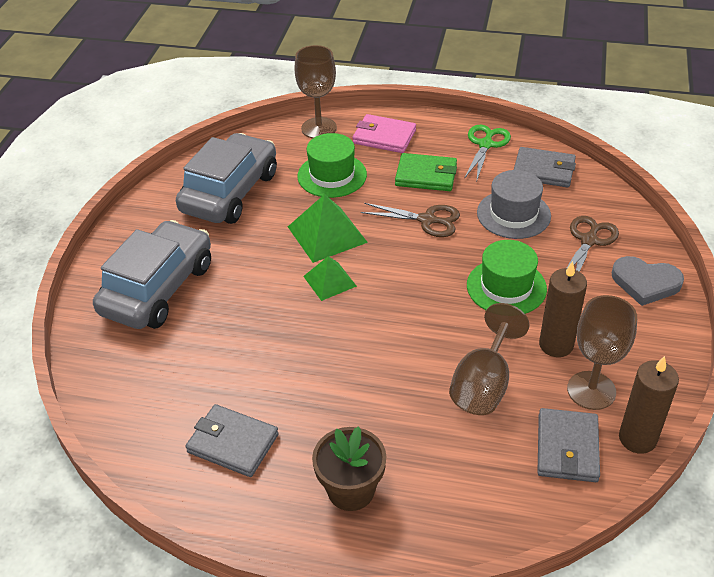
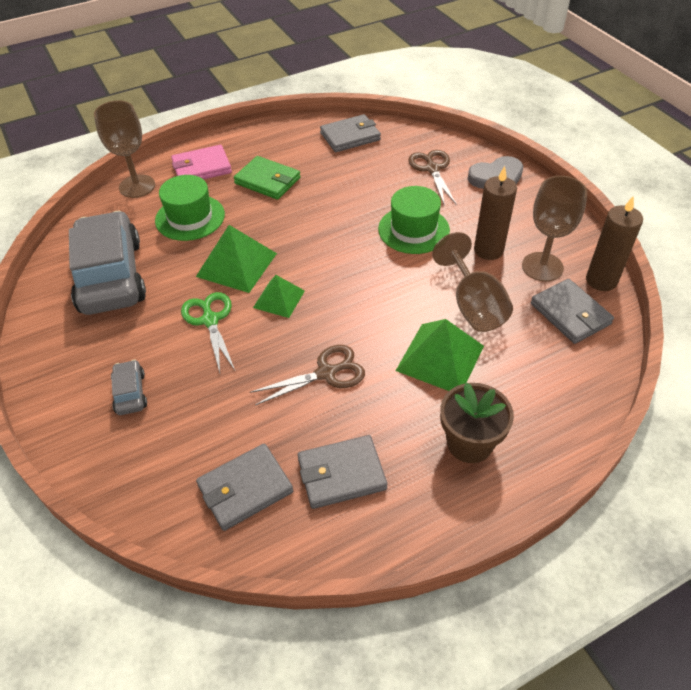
camera: 40 degrees left, 5 degrees up
(158, 288) = (130, 393): grey car -> grey car, size x0.42
(160, 406) = (245, 489): none -> grey wallet
(404, 409) = (440, 358): none -> green pyramid
(426, 175) = (267, 181): green wallet -> green wallet turned 60 degrees clockwise
(427, 220) = (304, 213): brown scissors -> brown scissors (326, 373)
(485, 145) = (288, 137): green scissors -> green scissors (210, 320)
(513, 214) = (363, 177): grey hat -> none

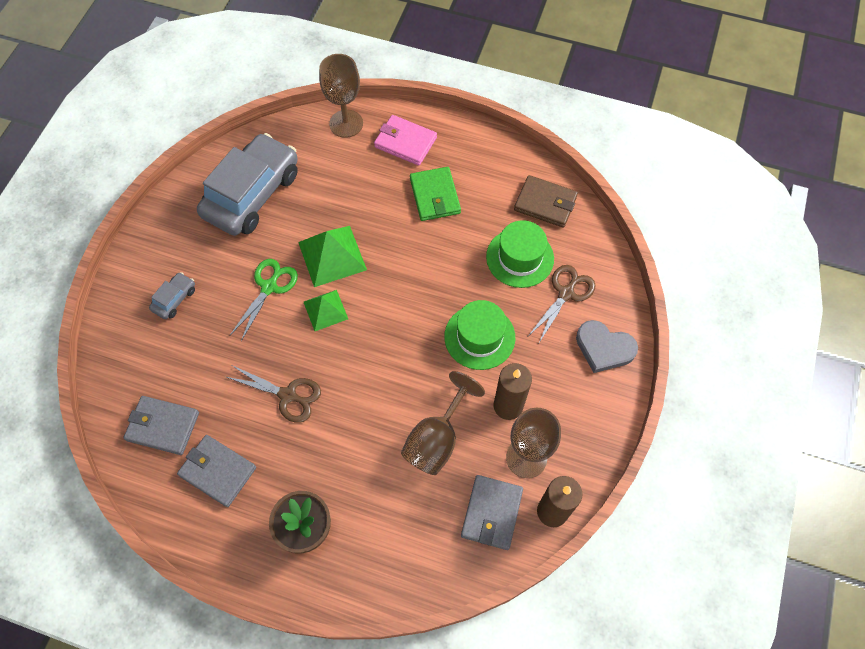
camera: 45 degrees right, 15 degrees up
(190, 217) = (348, 185): green hat -> green hat (520, 258)
(350, 136) = (545, 203): grey wallet -> brown wallet
(440, 358) = (365, 456): green pyramid -> none

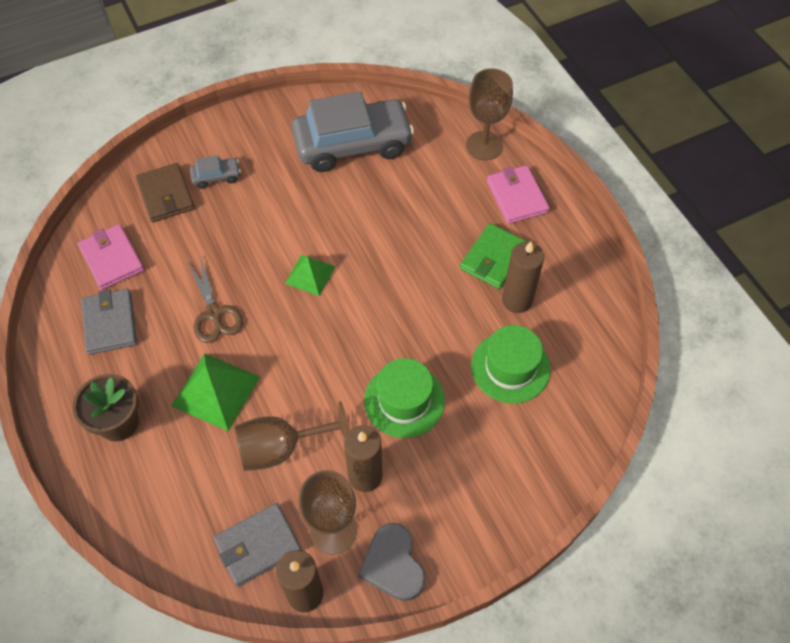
camera: 45 degrees right, 5 degrees down
(163, 426) = (112, 259): grey wallet -> pink wallet
(269, 287) = (289, 223): green scissors -> none
(332, 256) = (360, 238): green pyramid -> green pyramid (216, 391)
(478, 211) = (517, 300): none -> brown candle
(545, 203) = (584, 342): brown wallet -> brown wallet (166, 195)
(566, 293) = (518, 431): brown scissors -> none
(604, 348) = (500, 506): grey heart -> grey heart (393, 564)

